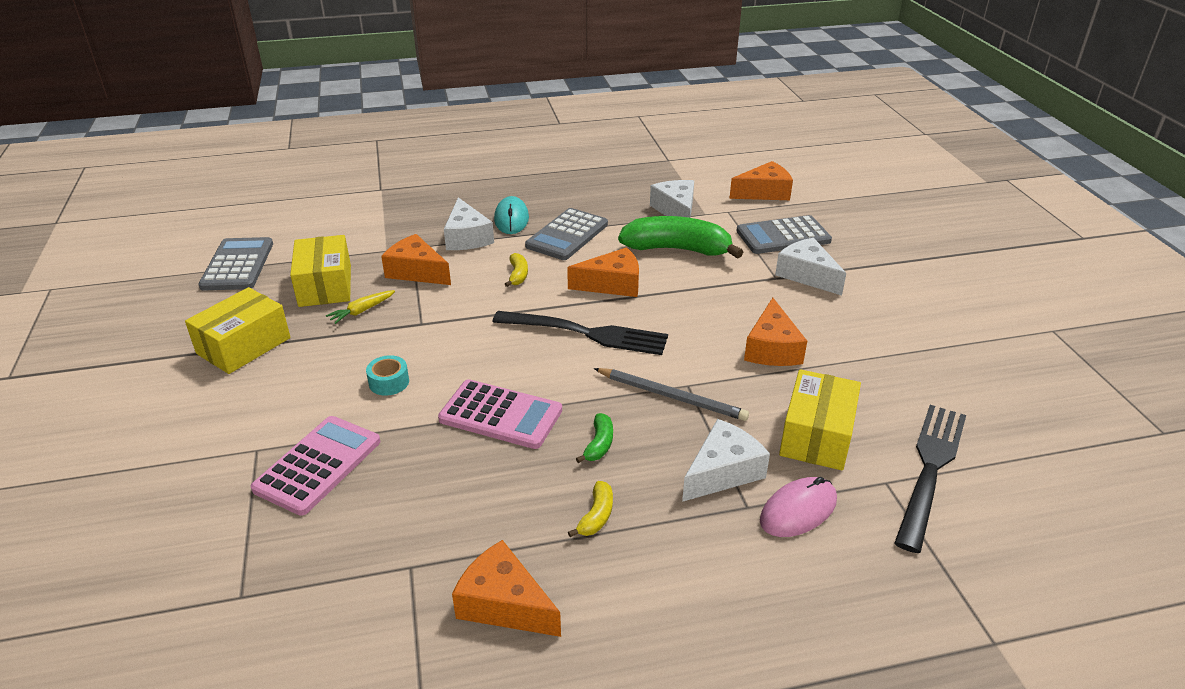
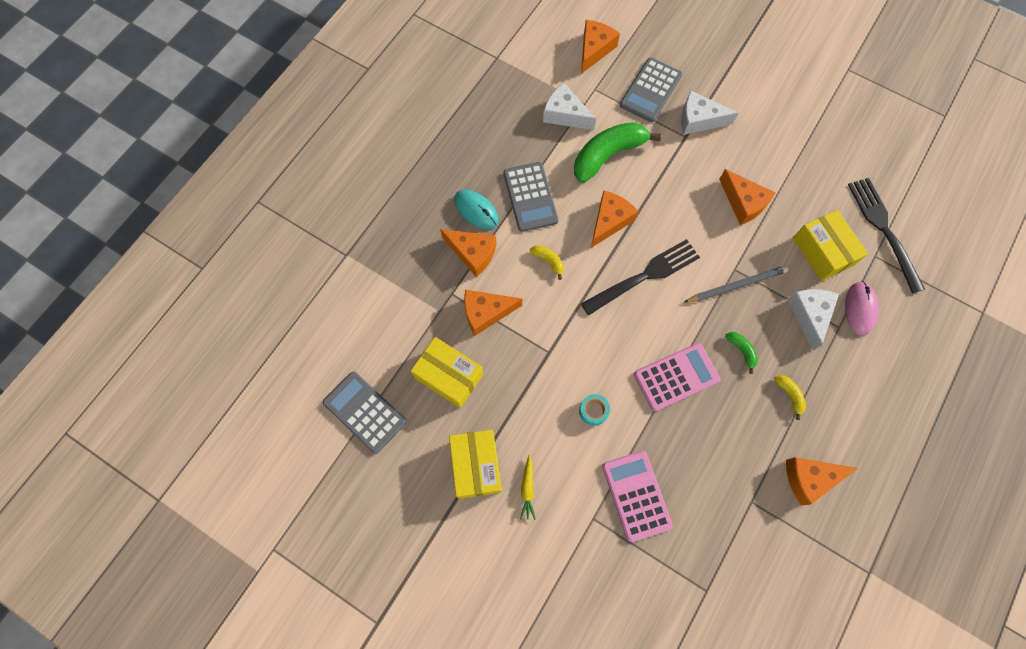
camera: 45 degrees left, 35 degrees up
(362, 311) = (502, 375): yellow carrot -> yellow carrot (527, 489)
(467, 237) = (472, 253): white cheese -> orange cheese

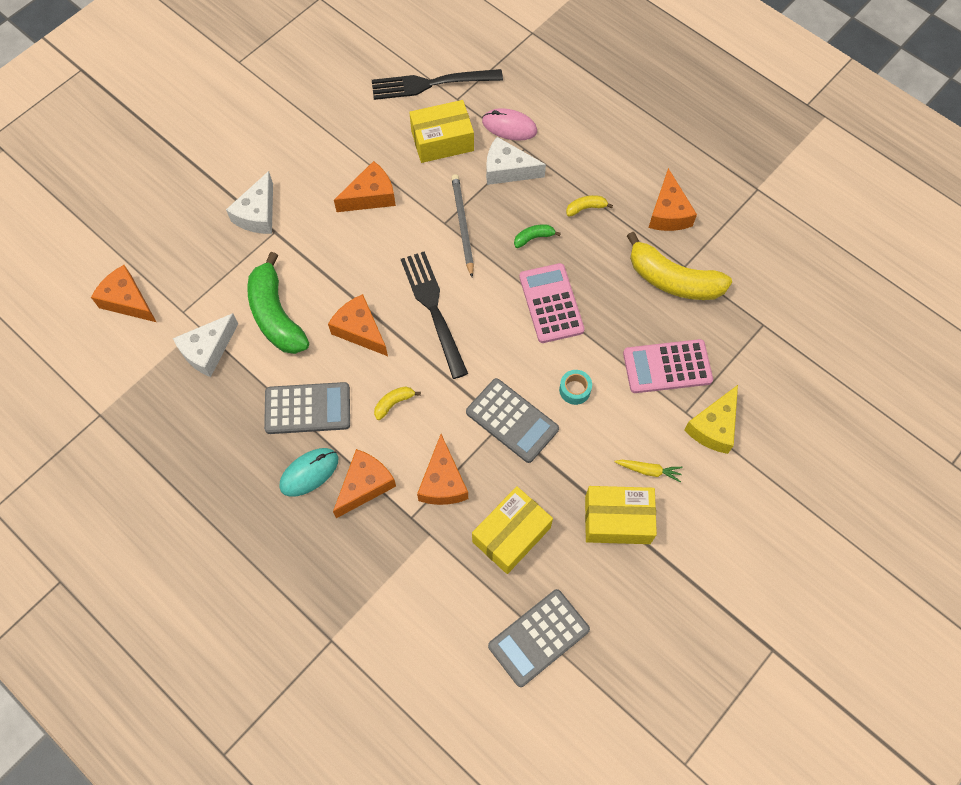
camera: 80 degrees left, 5 degrees down
(583, 548) = (713, 427): none -> yellow cheese
(650, 90) = (204, 253): grey calculator -> grey calculator (512, 420)
(732, 491) = (673, 280): none -> yellow banana

